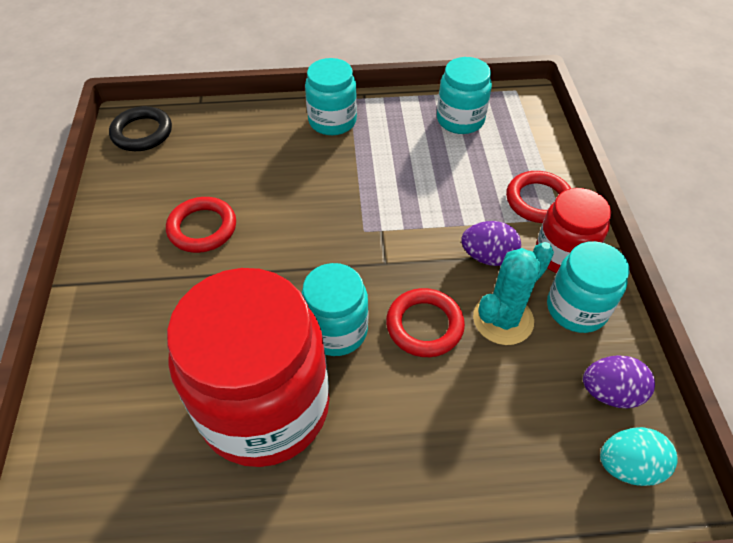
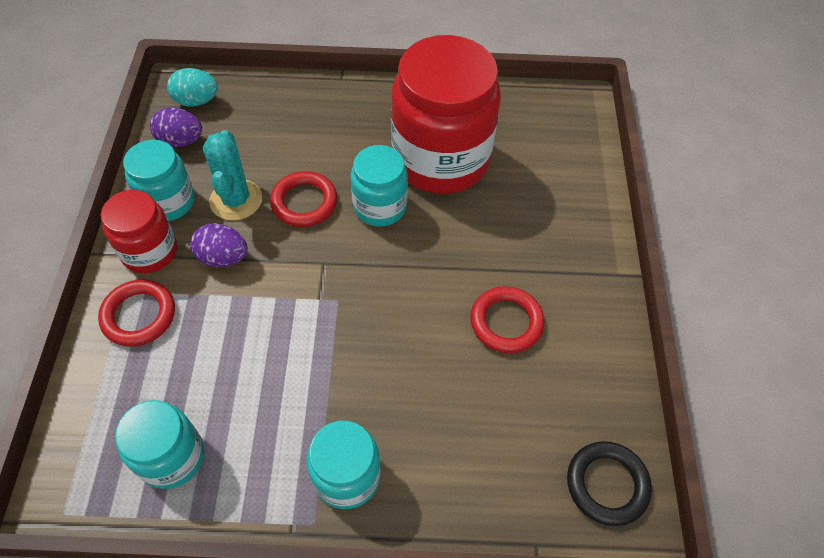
camera: 175 degrees left, 5 degrees up
(503, 319) = (236, 200): turquoise cactus -> turquoise cactus turned 60 degrees counterclockwise

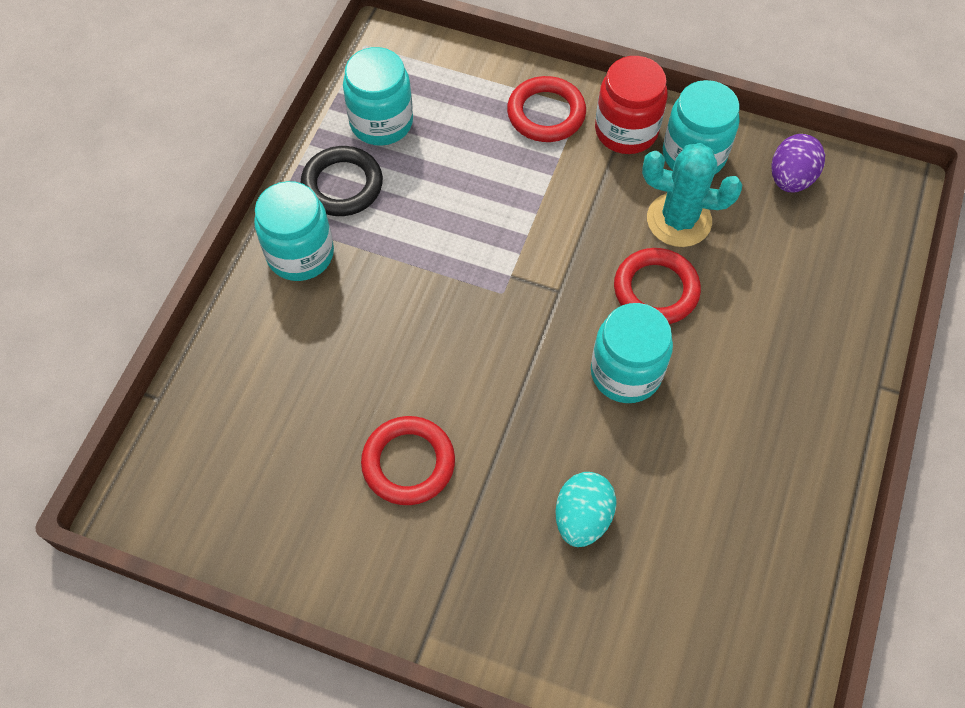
camera: 110 degrees right, 5 degrees up
(196, 101) = (860, 204): turquoise egg -> turquoise egg (582, 517)
(223, 257) = (597, 195): purple egg -> none
(440, 159) = (689, 472): red jar -> none
(607, 484) = (179, 492): black ring -> black ring (342, 185)

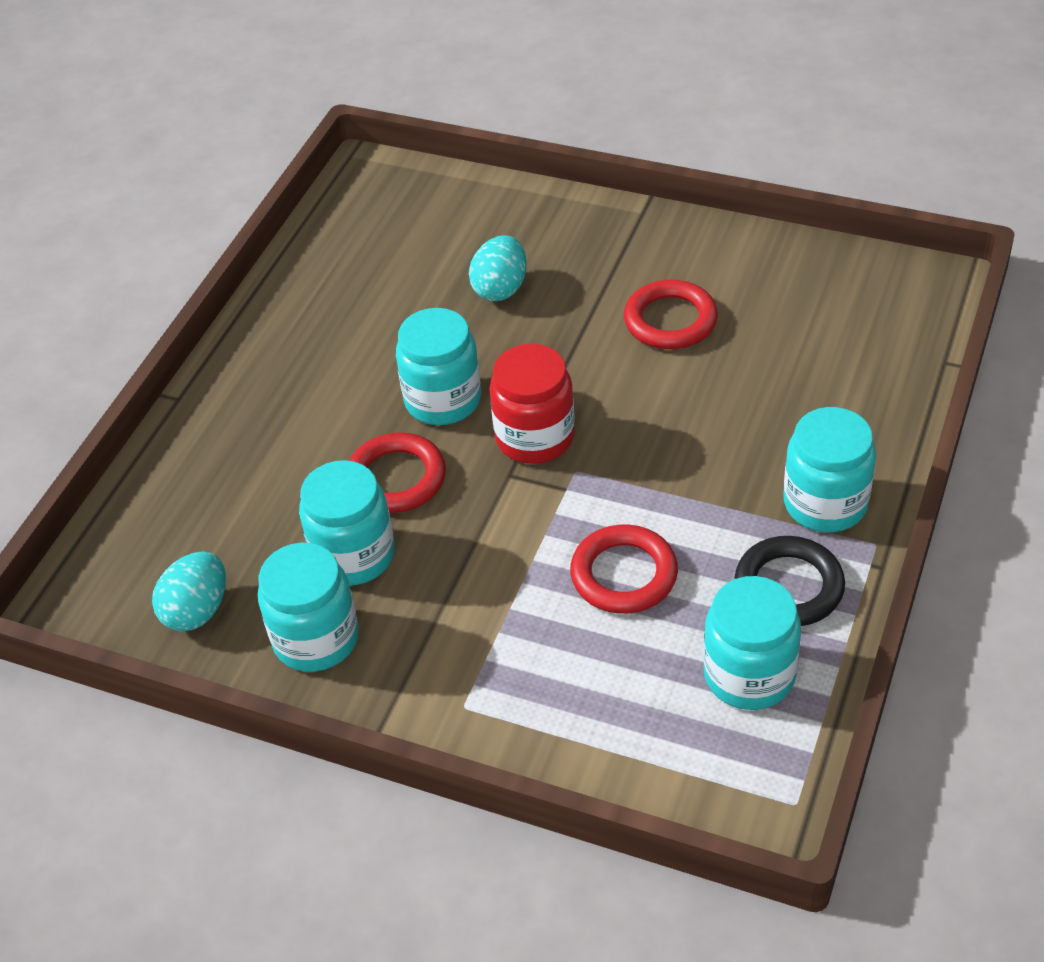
camera: 175 degrees left, 15 degrees down
(546, 113) = (513, 694): red ring -> red ring (624, 574)
(626, 131) = (402, 671): red jar -> red jar (535, 437)
(679, 220) = (353, 555): turquoise cactus -> turquoise jar
(790, 178) = (197, 611): purple egg -> turquoise egg

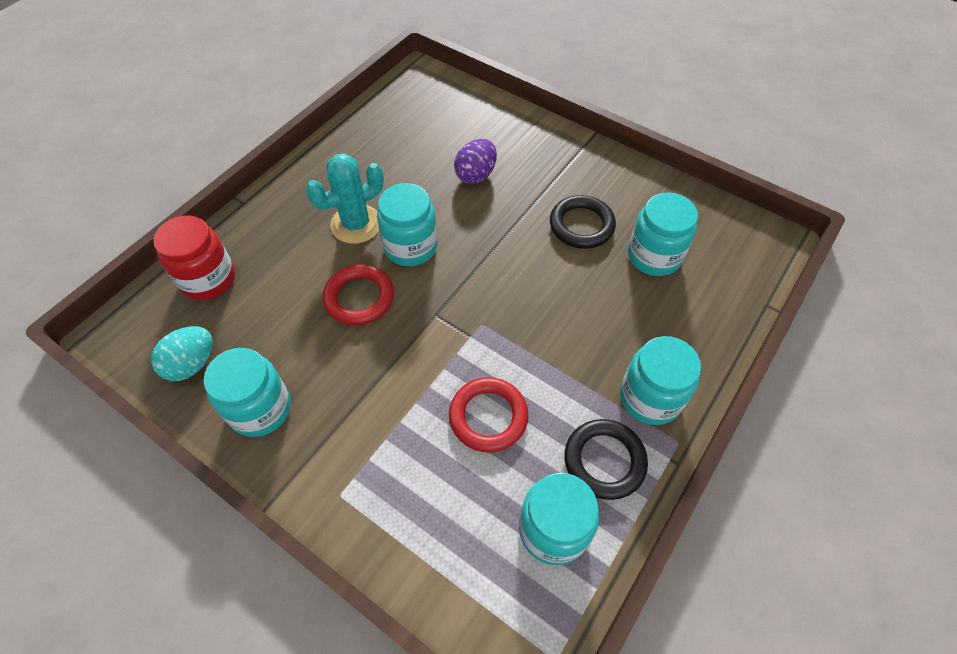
camera: 10 degrees right, 10 degrees up
(353, 555) = (309, 349): turquoise jar -> turquoise jar (654, 256)
(354, 389) = (356, 224): none -> turquoise cactus
(500, 289) = (476, 175): turquoise egg -> purple egg
(535, 437) = (462, 290): red jar -> red jar (208, 279)
(670, 320) = (581, 225): red ring -> black ring

